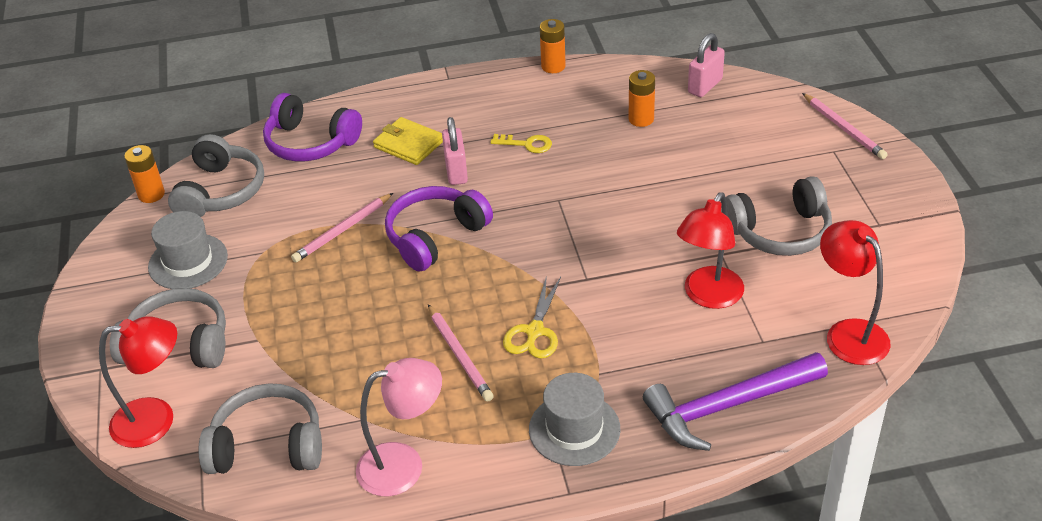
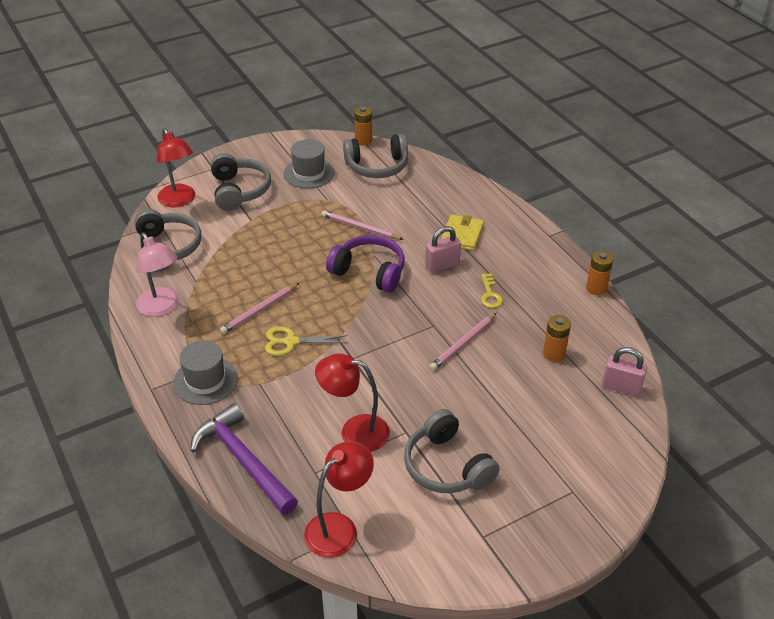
camera: 70 degrees right, 0 degrees up
(310, 142) = (442, 190): purple headphones -> none
(843, 128) = (610, 495): pink pencil -> pink pencil (463, 343)

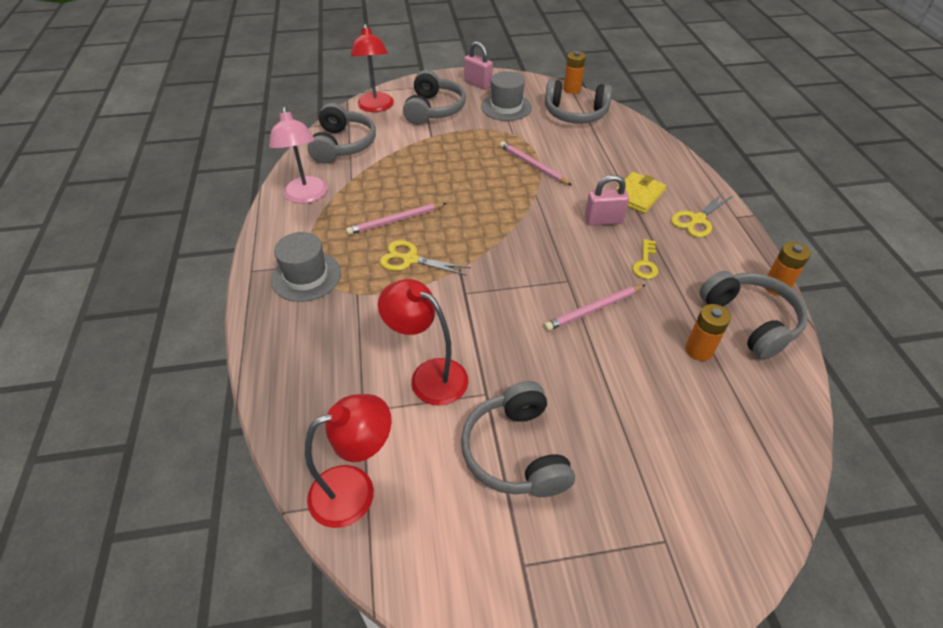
camera: 20 degrees right, 5 degrees up
(243, 460) = (296, 373): purple hammer -> none
(369, 272) = (523, 209): purple headphones -> none
(519, 246) = (697, 220): none -> yellow scissors
(584, 321) = (750, 321): none -> grey headphones
(621, 387) = (774, 416): pink padlock -> pink padlock (478, 84)

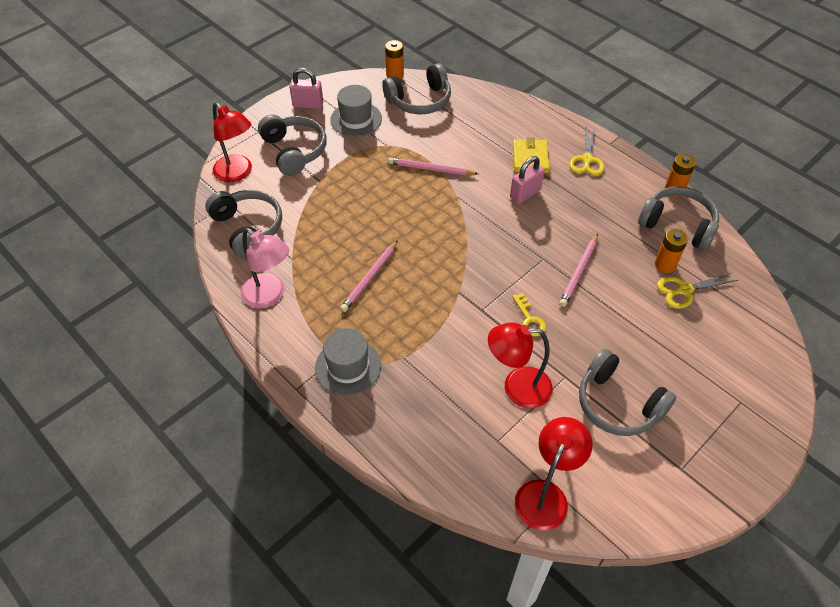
camera: 35 degrees left, 5 degrees up
(410, 259) = (415, 305): yellow scissors -> yellow scissors (684, 290)
(645, 263) = (582, 215): yellow key -> yellow key (529, 319)

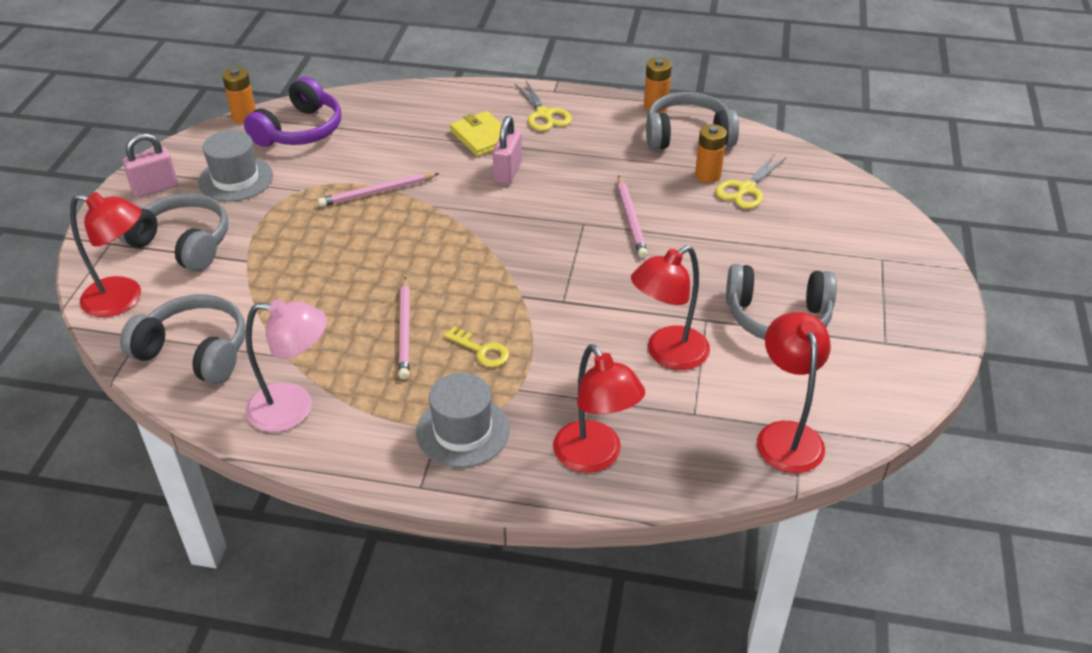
camera: 35 degrees left, 10 degrees down
(410, 432) = (595, 457): none -> red lamp
(419, 100) = (299, 130): grey headphones -> purple headphones
(529, 319) = (621, 285): yellow key -> yellow key (481, 350)

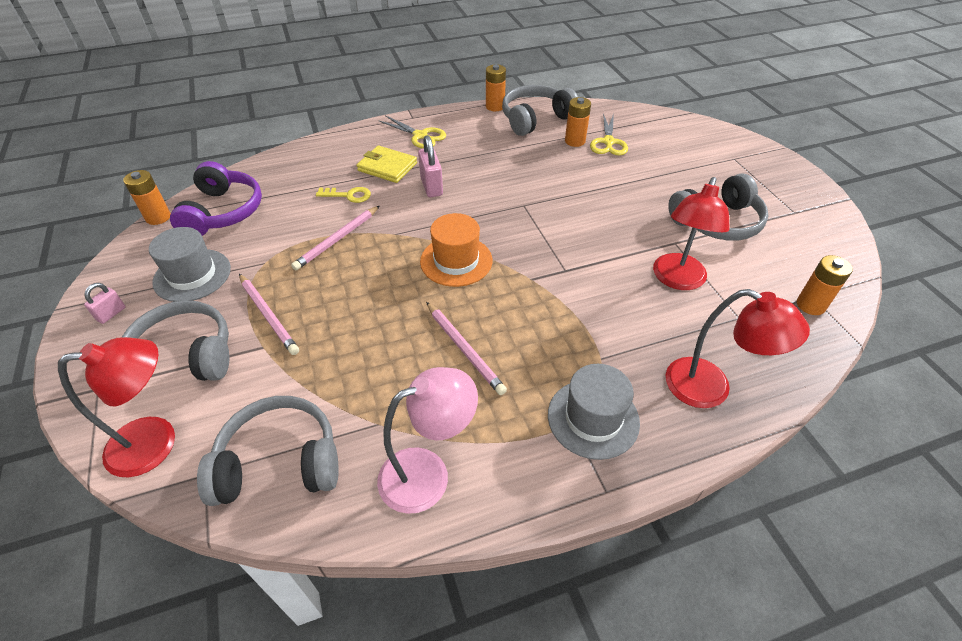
camera: 30 degrees left, 5 degrees up
(155, 188) = (111, 314): pink padlock -> pink padlock, size x0.60
(467, 252) = (456, 261): none -> orange hat
(481, 350) = (542, 338): yellow key -> yellow key (348, 195)
(630, 219) = (553, 189): pink pencil -> pink pencil (268, 315)
(786, 435) = (810, 305): red lamp -> orange battery

